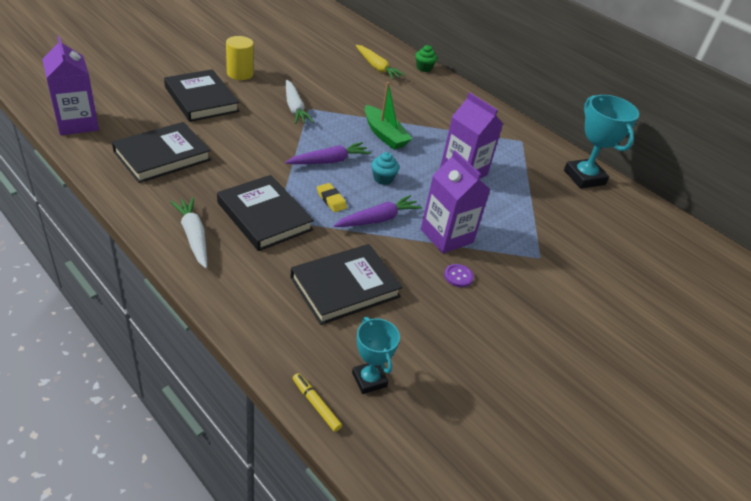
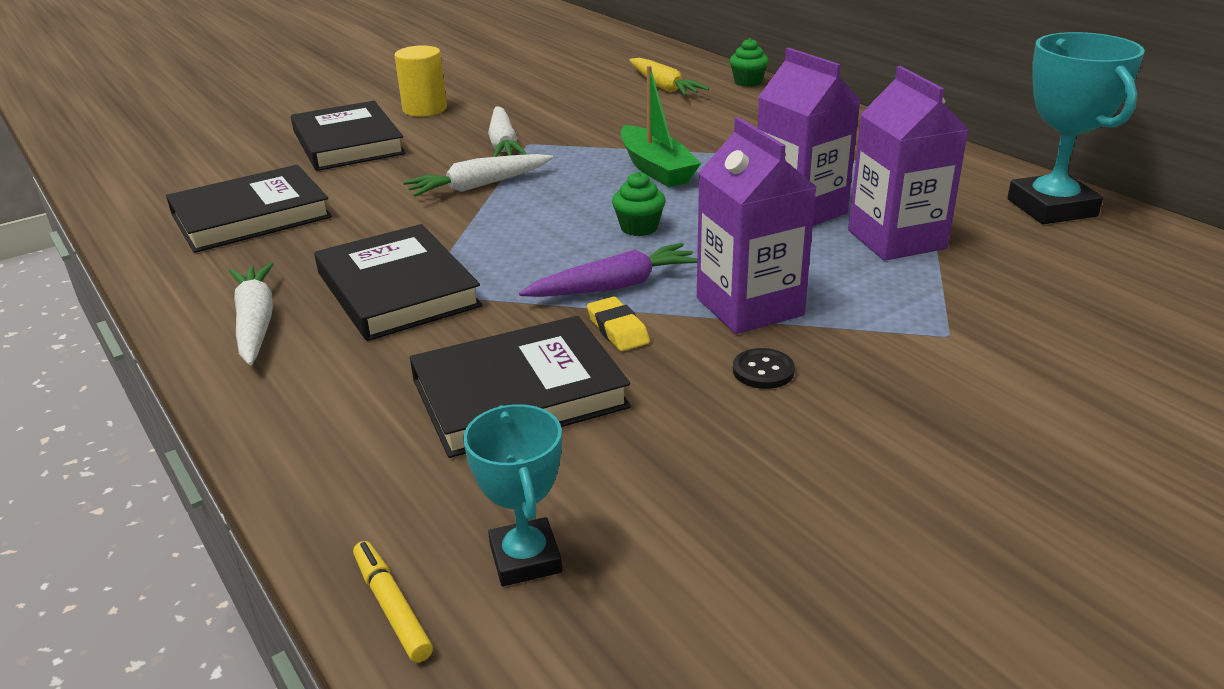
camera: 15 degrees right, 10 degrees down
(77, 123) = (132, 183): purple carton -> purple carton (896, 239)
(289, 141) = (479, 186): none -> white carrot
(329, 161) = (543, 208): purple carrot -> none
(331, 200) = (531, 262): yellow eraser -> yellow eraser (617, 329)
(383, 179) = (639, 228): turquoise cupcake -> green cupcake
(458, 276) = (763, 371): purple button -> black button

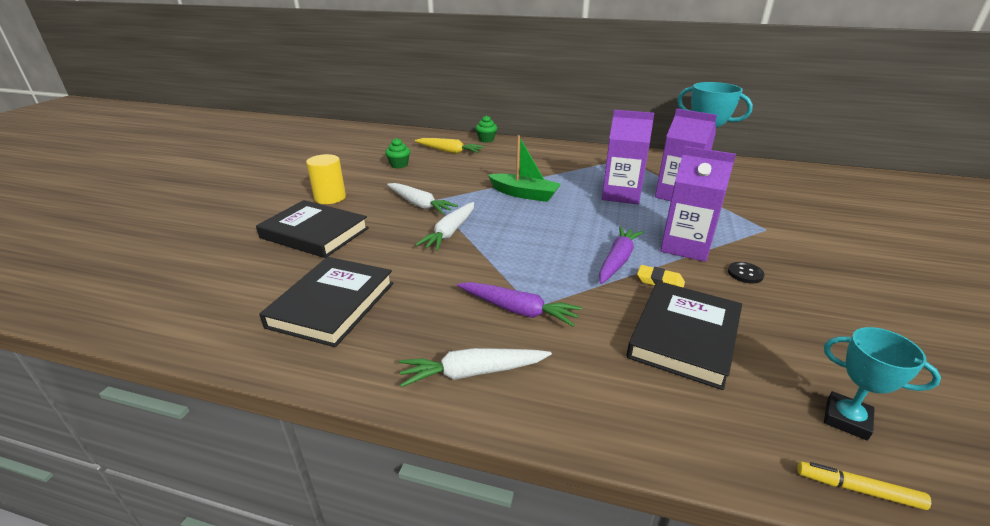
camera: 40 degrees left, 0 degrees up
(256, 323) = (472, 372): white carrot -> white carrot turned 45 degrees counterclockwise
(397, 290) = (518, 310): black book -> purple carrot
(639, 228) = (572, 226): green cupcake -> green cupcake (399, 165)

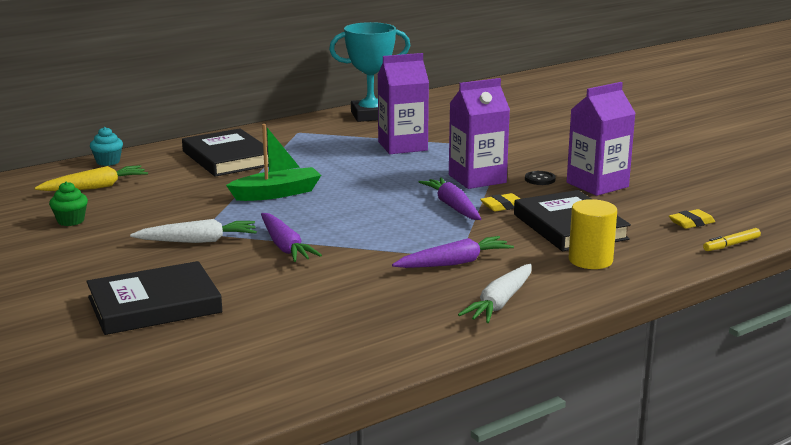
camera: 50 degrees left, 10 degrees down
(330, 197) = (78, 277): yellow cylinder -> yellow cylinder (590, 260)
(332, 304) = (317, 329): black book -> black book (228, 158)
(450, 232) = (285, 246): white carrot -> purple carrot
(486, 140) = (108, 162): green cupcake -> turquoise cupcake
(621, 195) = (359, 162): purple carton -> purple carton (597, 185)
(846, 419) = (691, 223): turquoise trophy -> yellow eraser

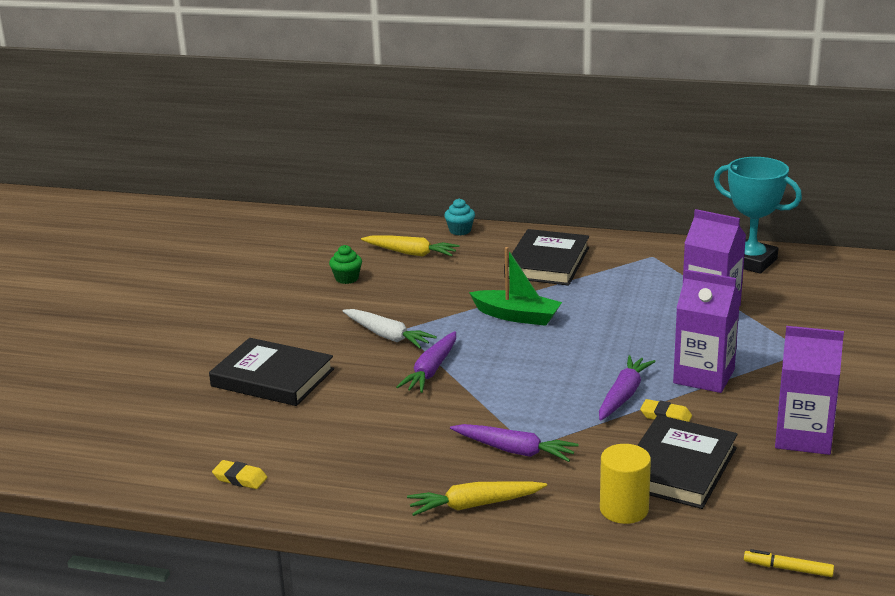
camera: 50 degrees right, 5 degrees up
(500, 303) = (474, 505): white carrot -> yellow carrot
(540, 179) = (760, 404): black button -> none
(691, 223) = (802, 525): yellow eraser -> yellow eraser (240, 478)

